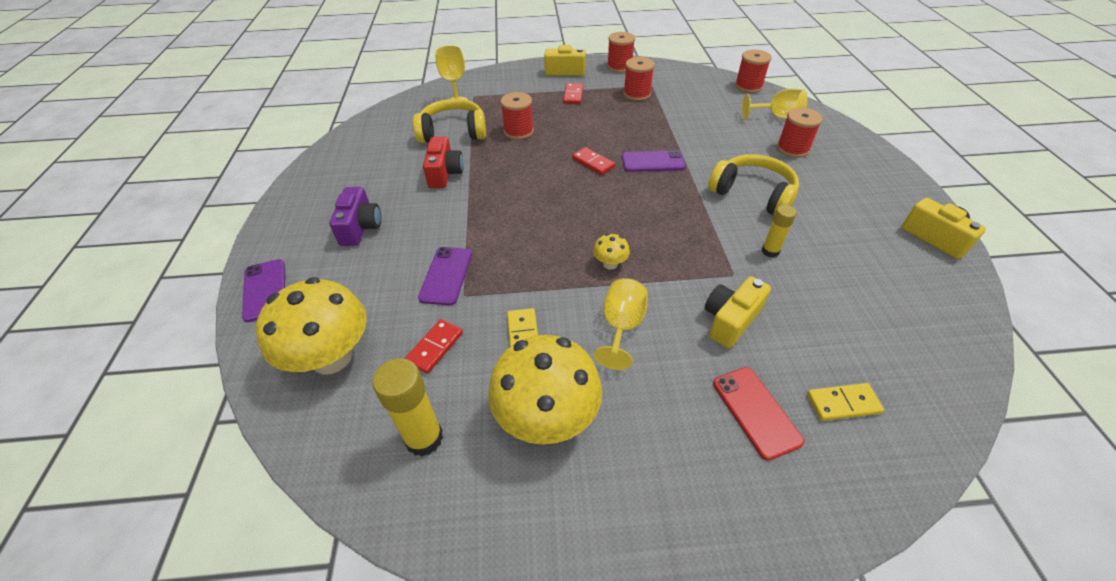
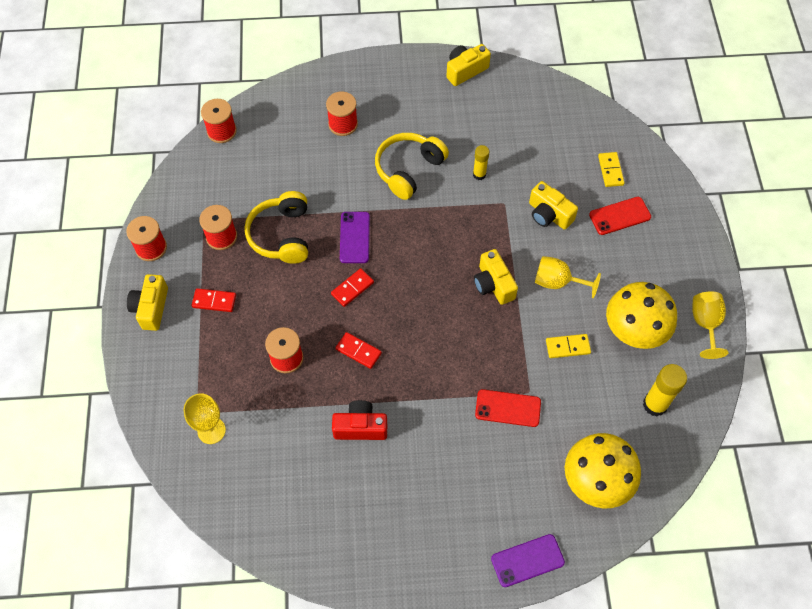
camera: 90 degrees left, 15 degrees up
(360, 227) = (444, 495): purple camera -> none
(435, 347) = (582, 407): red domino -> red domino (358, 351)
(446, 275) = (508, 408): purple phone -> red phone
(453, 132) = (280, 427): yellow headphones -> yellow headphones (282, 235)
(610, 264) = (493, 284): yellow mushroom -> yellow camera
(777, 117) = (286, 122): yellow goblet -> yellow goblet (705, 324)

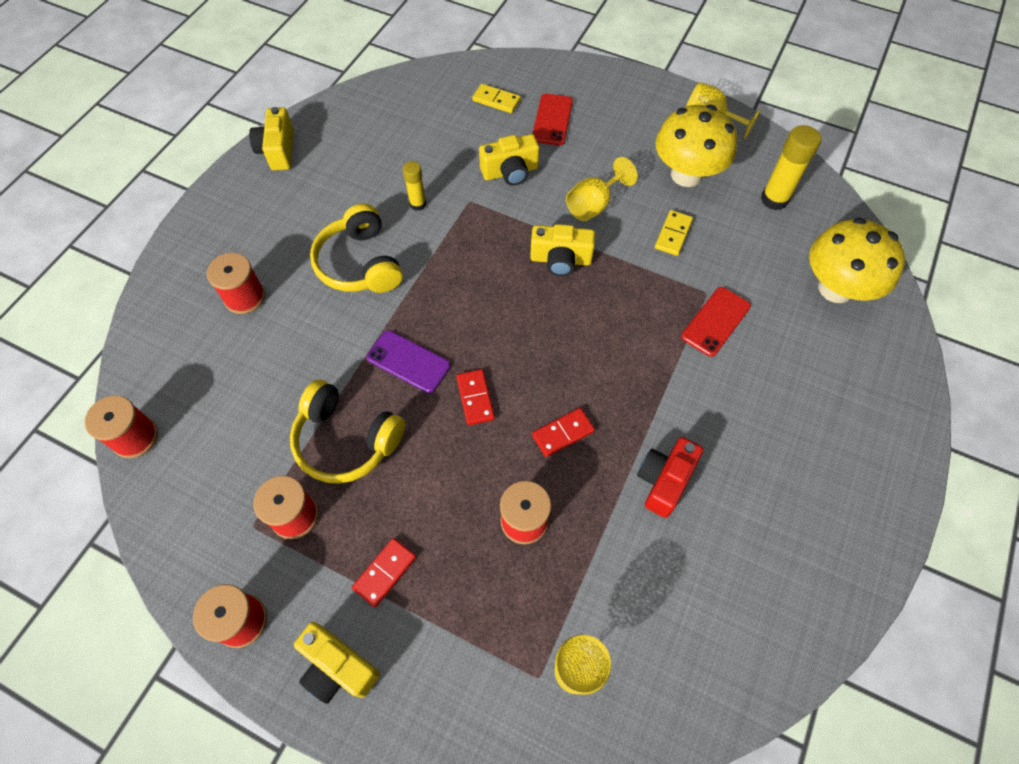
camera: 60 degrees left, 0 degrees up
(527, 560) = (900, 393): purple phone -> none

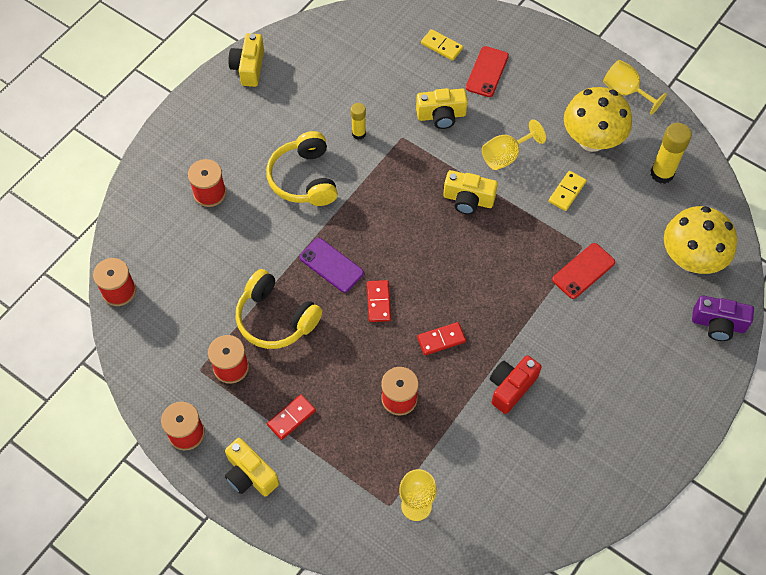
camera: 10 degrees right, 0 degrees up
(891, 360) = (718, 324): none -> purple camera

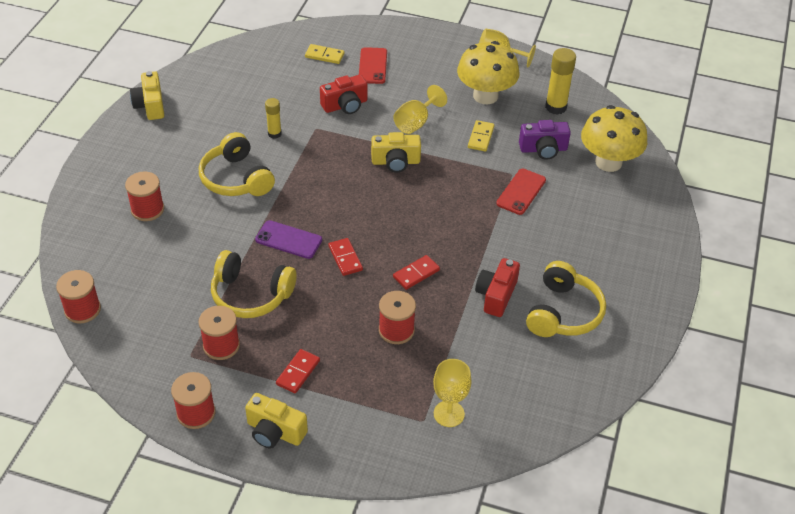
camera: 20 degrees left, 15 degrees down
(441, 115) = (345, 105): yellow camera -> red camera
(570, 427) = (563, 312): none -> yellow headphones
(718, 324) = (653, 204): purple camera -> purple camera (543, 149)

